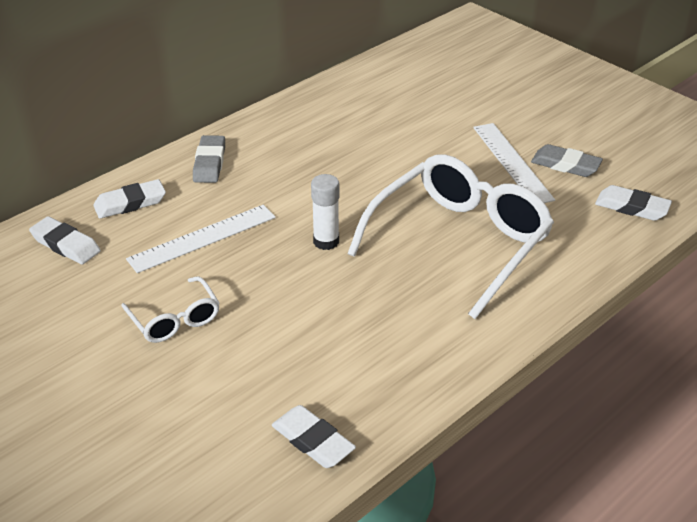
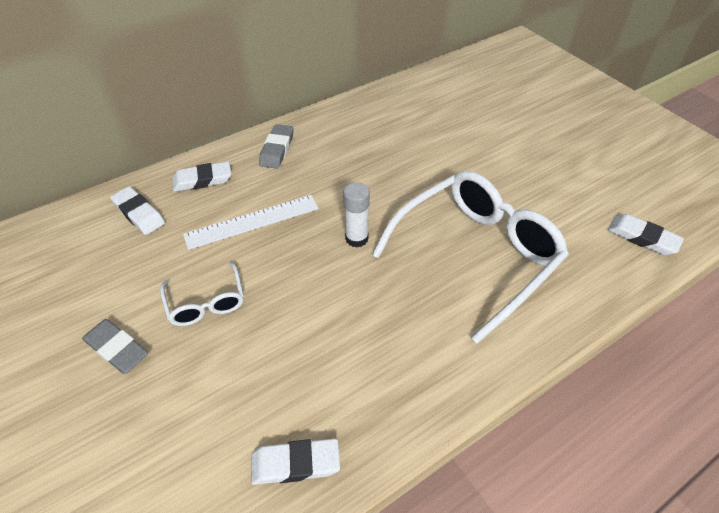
camera: 10 degrees right, 10 degrees up
(313, 441) = (295, 463): white eraser -> white eraser turned 60 degrees counterclockwise
(511, 162) = (535, 178): white ruler -> none
(565, 165) = (584, 186): grey eraser -> grey eraser (117, 349)

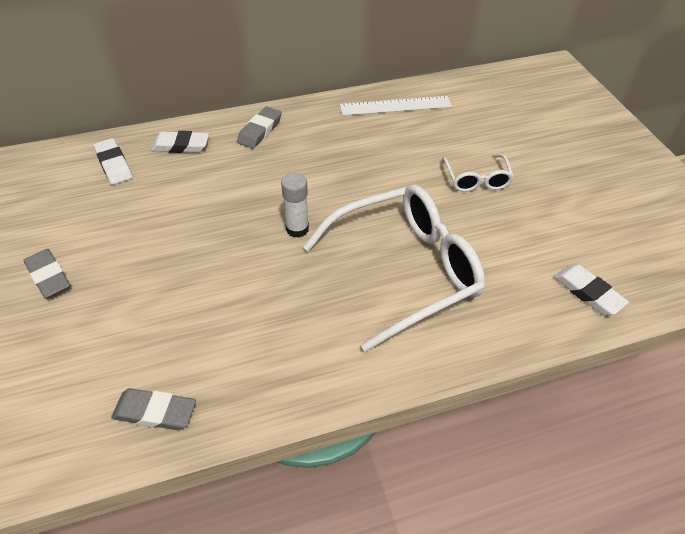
camera: 15 degrees right, 0 degrees up
(206, 302) = (138, 255): white glasses -> white glasses (476, 179)
(252, 221) = (209, 192): white ruler -> white ruler (395, 106)
(295, 463) = (155, 412): white eraser -> grey eraser

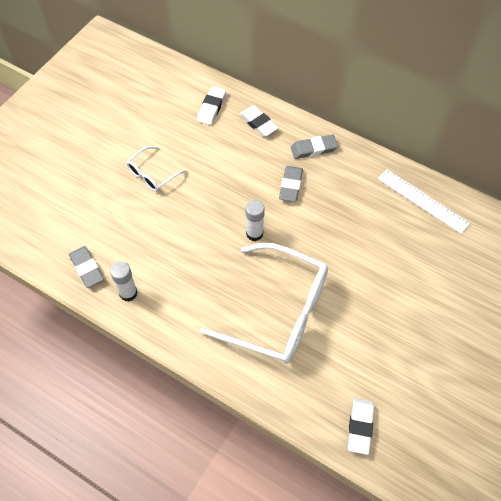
camera: 50 degrees right, 10 degrees up
(49, 277) = (116, 155): grey eraser -> grey eraser (290, 186)
(239, 389) = (128, 293): none -> white glue stick
(476, 179) = (399, 298): white glasses -> white glasses (152, 174)

